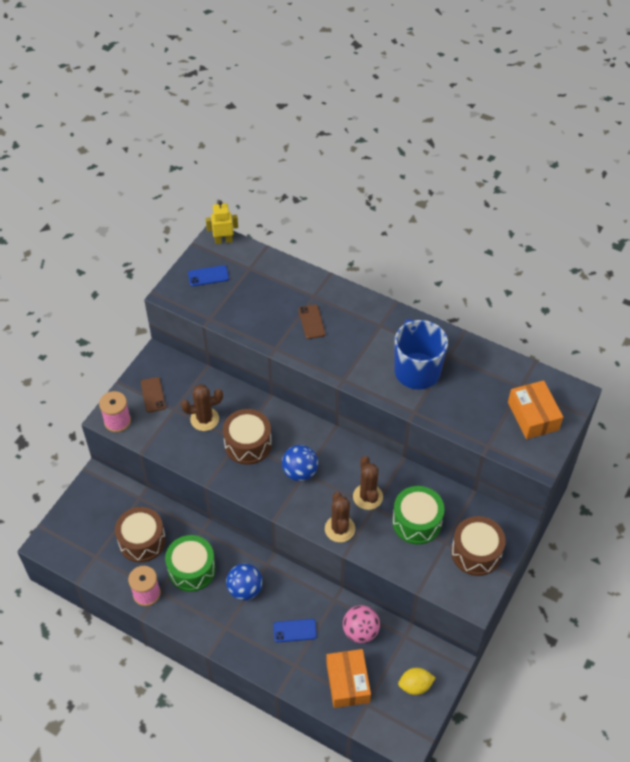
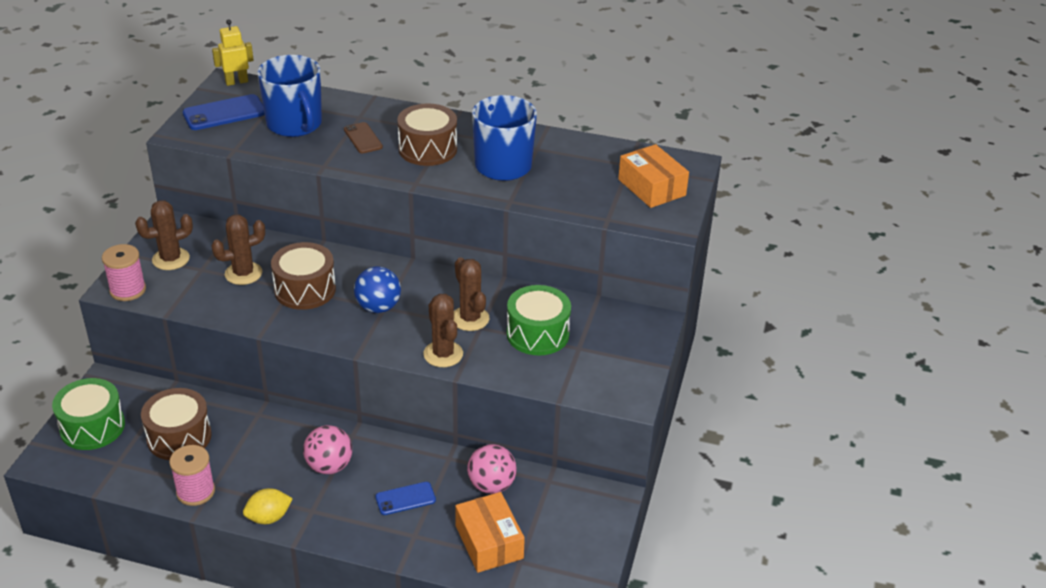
camera: 15 degrees left, 15 degrees down
(153, 395) = (171, 259): brown phone -> brown cactus
(192, 569) = (253, 456): green drum -> green drum (92, 427)
(208, 276) = (224, 113): blue phone -> blue phone, size x1.57
(245, 589) = (329, 466): blue ball -> pink ball
(261, 297) = (295, 124): none -> blue mug
(415, 686) = (577, 530): yellow lemon -> yellow lemon (269, 517)
(476, 552) = (619, 352): brown drum -> brown drum (427, 149)

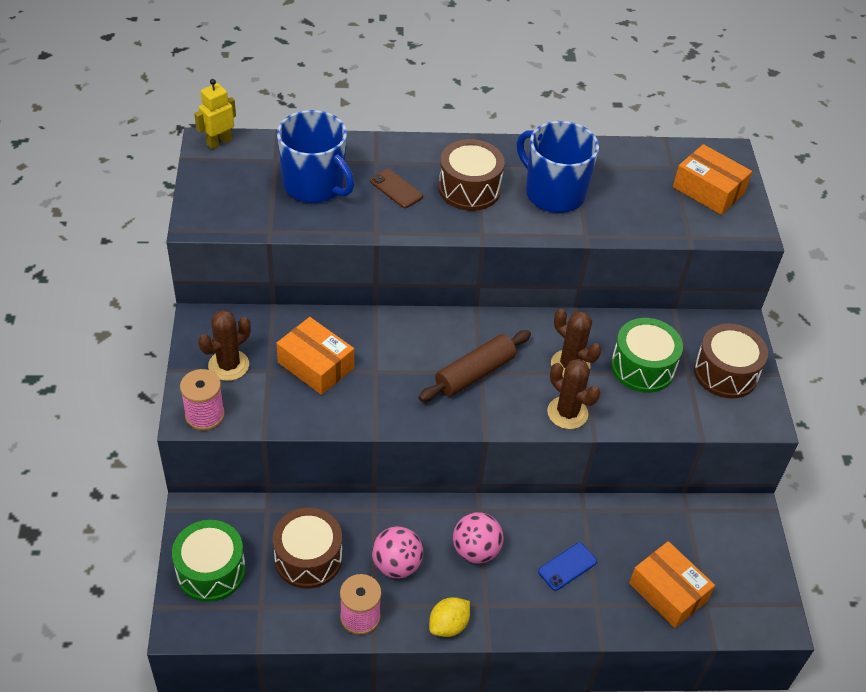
camera: 20 degrees left, 10 degrees up
(224, 113) = (230, 186): blue phone -> none
(243, 273) = (316, 365): brown cactus -> orange box
(305, 289) = (390, 370): brown drum -> brown drum (725, 373)
(378, 307) = (474, 373): blue ball -> brown rolling pin
(491, 485) = (638, 529): pink ball -> pink ball (396, 565)

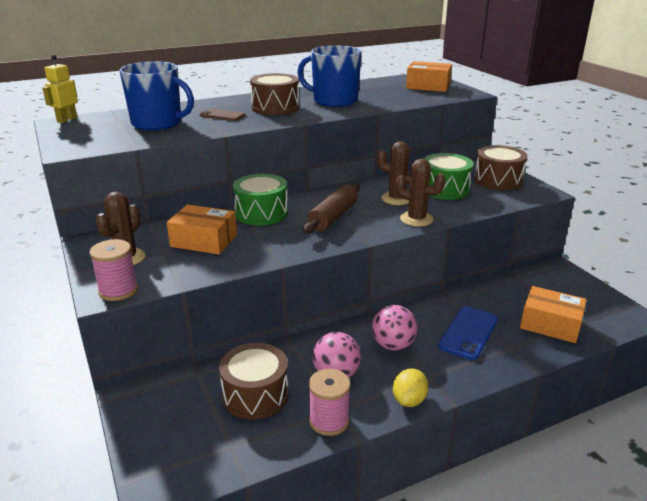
camera: 20 degrees left, 20 degrees down
(211, 570) = (165, 435): green drum -> green drum (261, 213)
(567, 567) = (468, 333): blue phone -> blue phone, size x1.57

